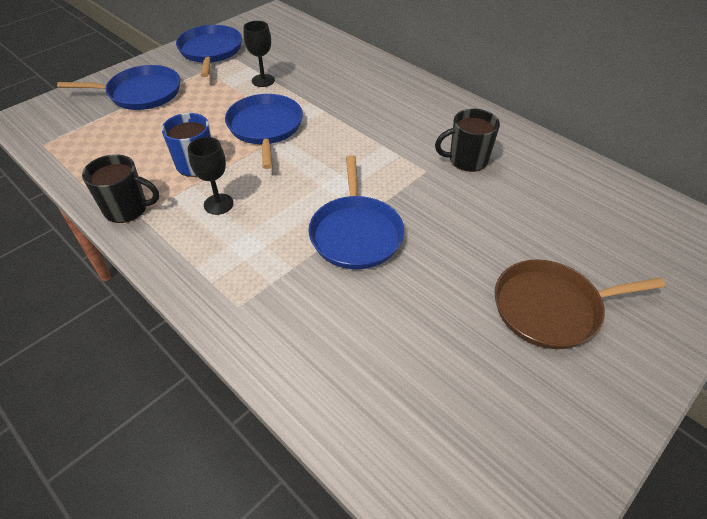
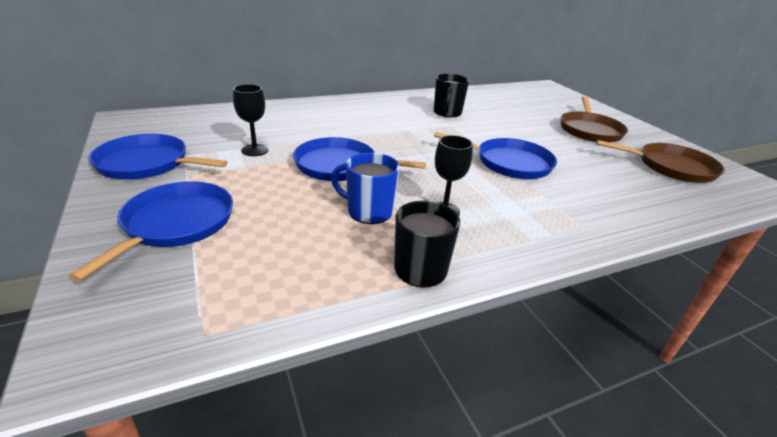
camera: 70 degrees left, 15 degrees down
(481, 414) = (671, 167): none -> brown pan

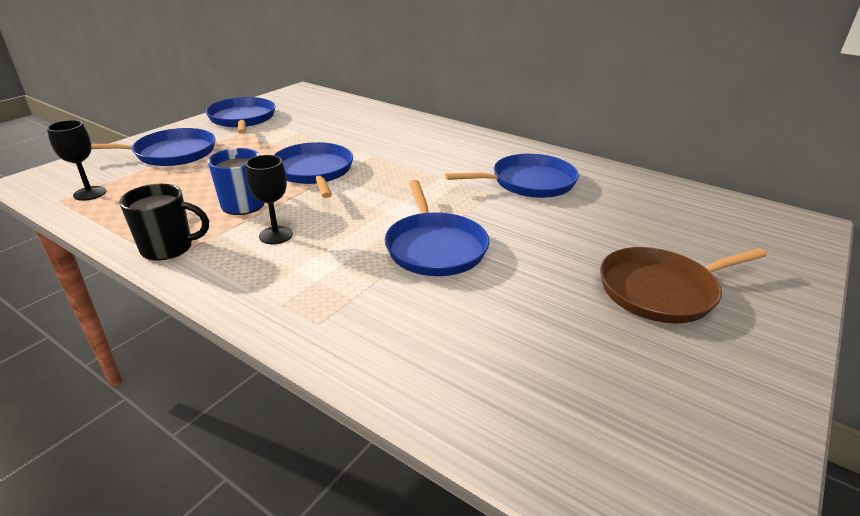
camera: 60 degrees right, 0 degrees up
(255, 150) = (303, 137): black goblet -> black goblet (90, 193)
(447, 113) = (528, 182): black mug -> blue pan
(671, 167) = (629, 393): brown pan -> none

